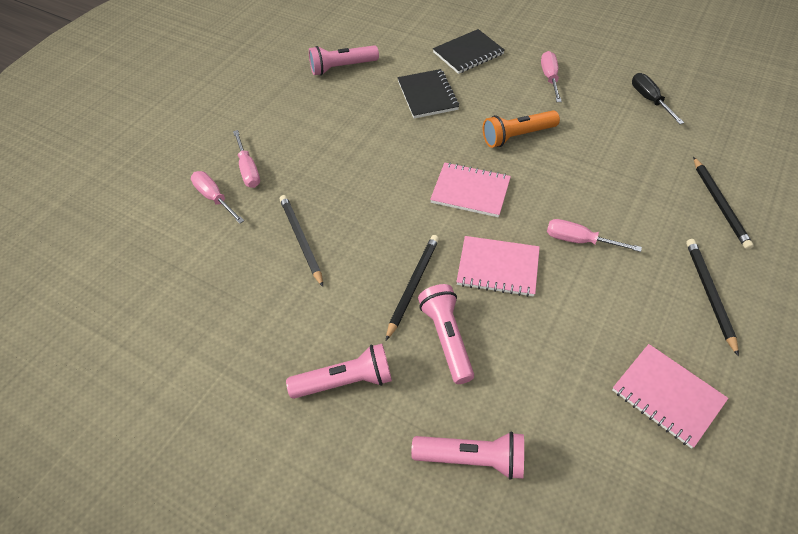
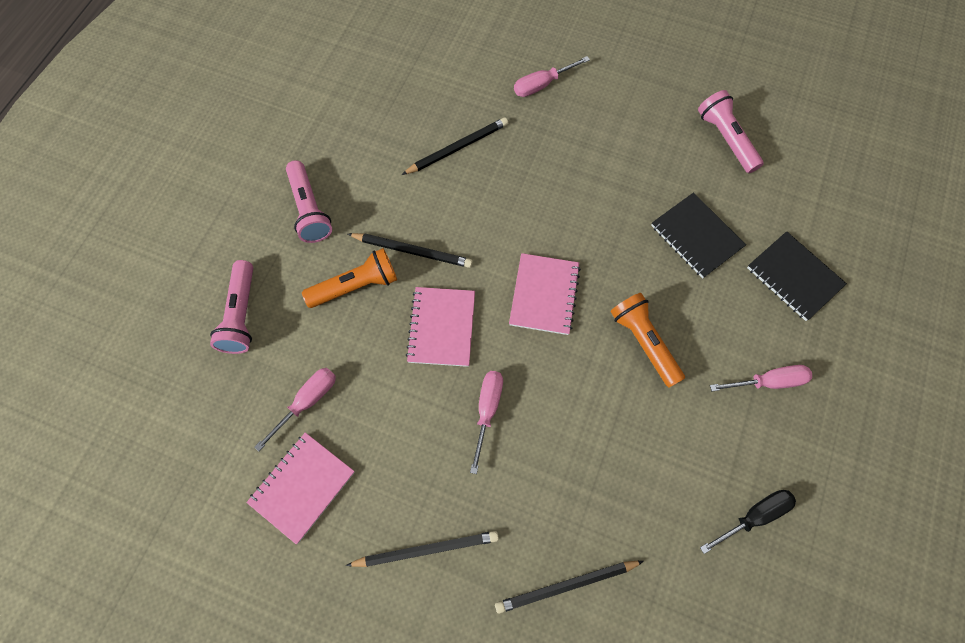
camera: 80 degrees right, 15 degrees up
(214, 198) = (500, 66): pink screwdriver -> pink screwdriver (307, 402)
(427, 95) = (696, 236): black notebook -> black notebook turned 75 degrees clockwise
(447, 338) = (356, 286): pink flashlight -> orange flashlight

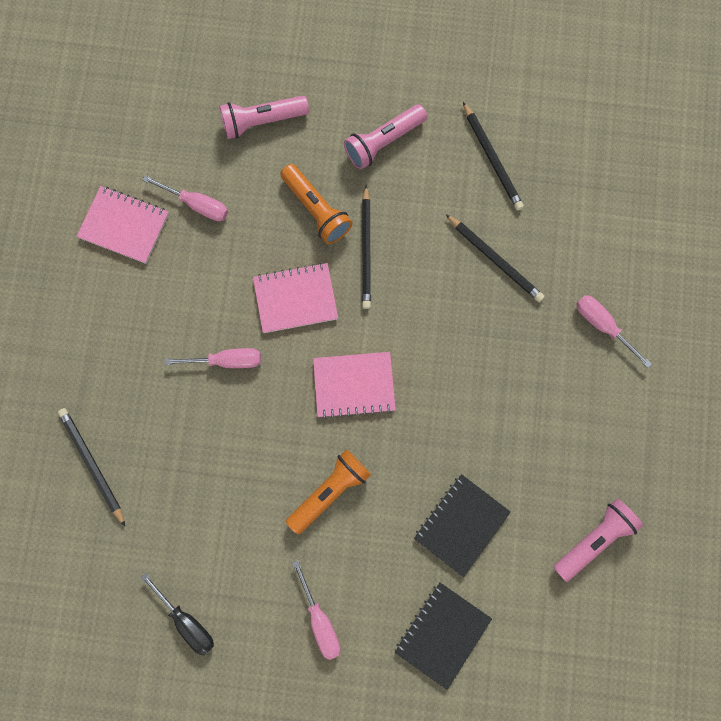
camera: 75 degrees right, 10 degrees up
(426, 549) = (97, 341): black pencil -> black pencil (492, 158)

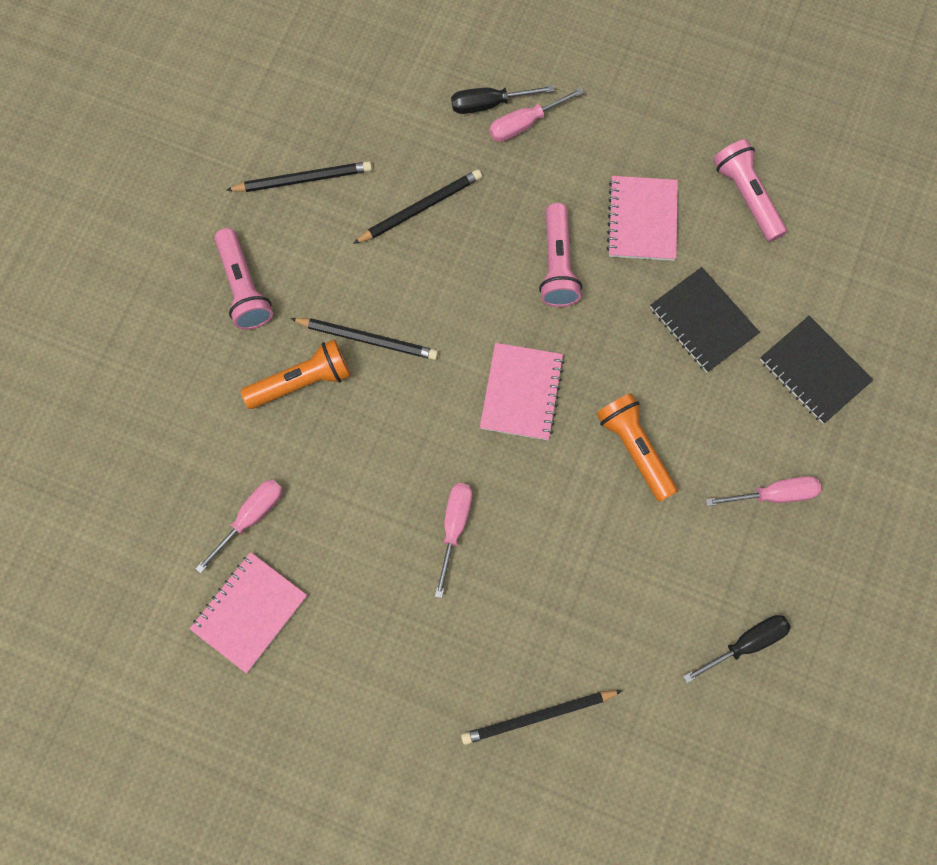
camera: 75 degrees left, 5 degrees down
(262, 121) = (170, 416): pink flashlight -> pink flashlight (557, 265)
(295, 299) = (402, 431): pink notebook -> pink notebook (642, 220)
(612, 291) = (489, 104): none -> black screwdriver

